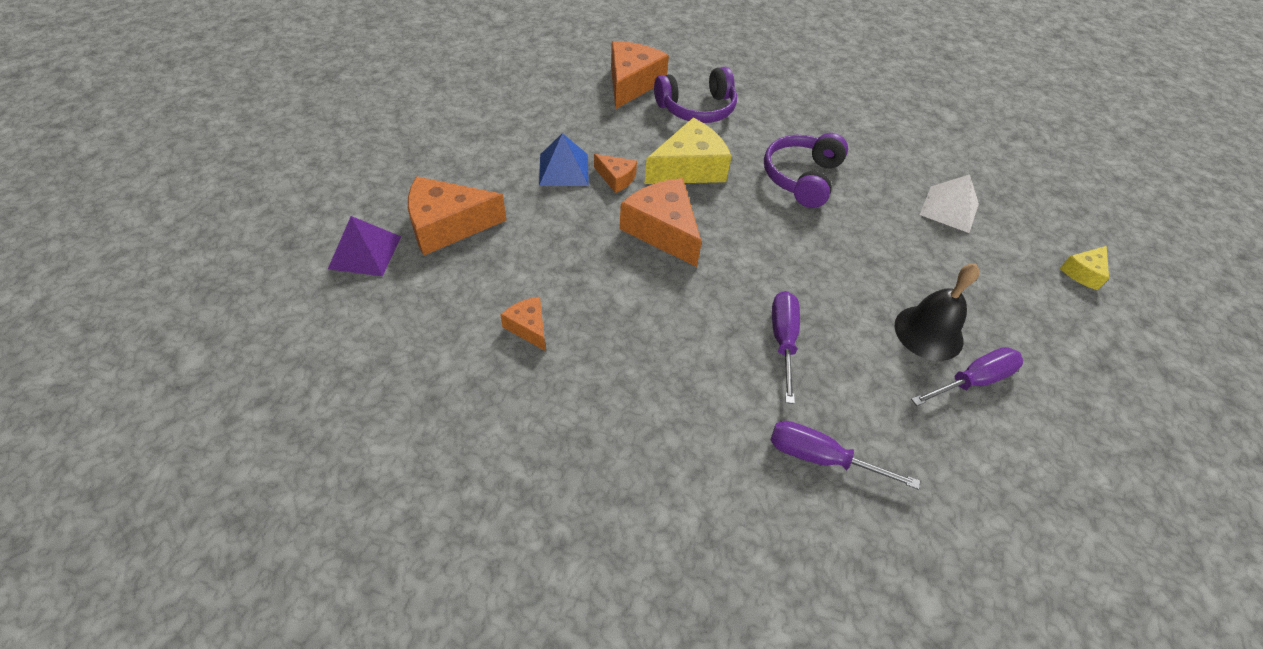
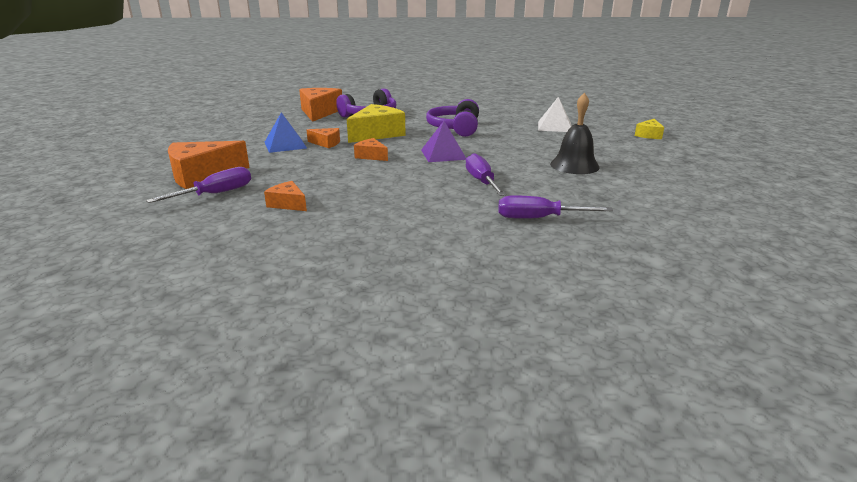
camera: 15 degrees left, 25 degrees down
(365, 252) = (133, 194): purple pyramid -> purple pyramid (443, 154)
(663, 230) = (371, 156): orange cheese -> orange cheese, size x0.52
(972, 381) = (615, 177): purple screwdriver -> purple screwdriver (215, 194)

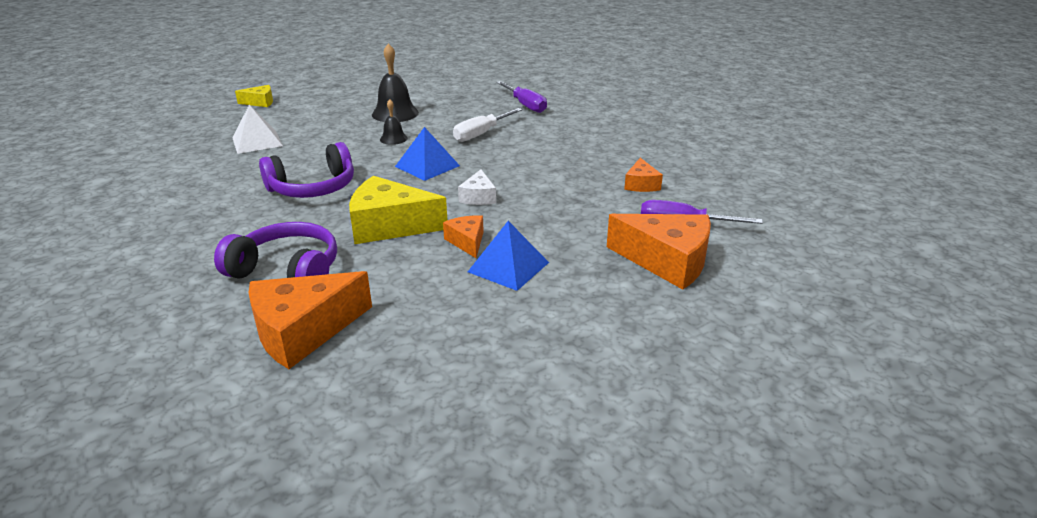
camera: 125 degrees left, 5 degrees up
(371, 156) = (478, 197): orange cheese -> white cheese
(443, 154) = (427, 166): purple pyramid -> blue pyramid
(482, 182) = (481, 134): purple screwdriver -> white screwdriver
(511, 155) = (393, 139): none -> black bell

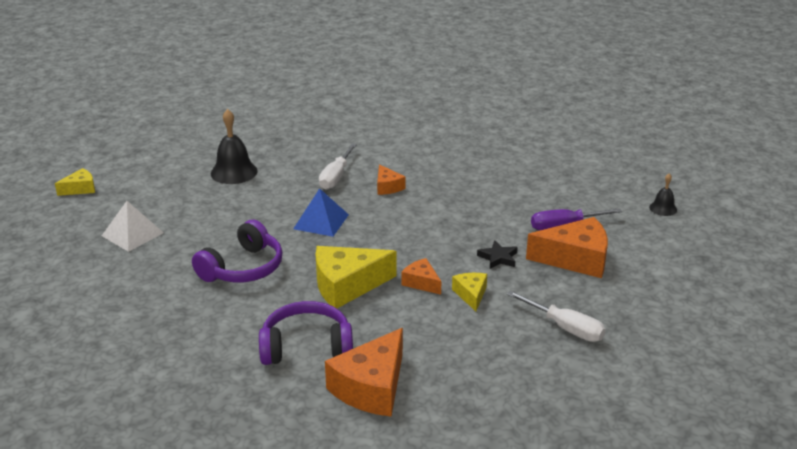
camera: 25 degrees left, 0 degrees up
(393, 139) = (262, 200): black bell -> black bell (663, 208)
(478, 197) = (393, 241): white cheese -> none
(508, 267) = (471, 295): blue pyramid -> yellow cheese
(525, 105) = (346, 136): purple screwdriver -> none
(575, 238) = (498, 258): none -> black star
(586, 332) = (565, 328): none -> white screwdriver
(641, 184) = (507, 197): orange cheese -> orange cheese (387, 187)

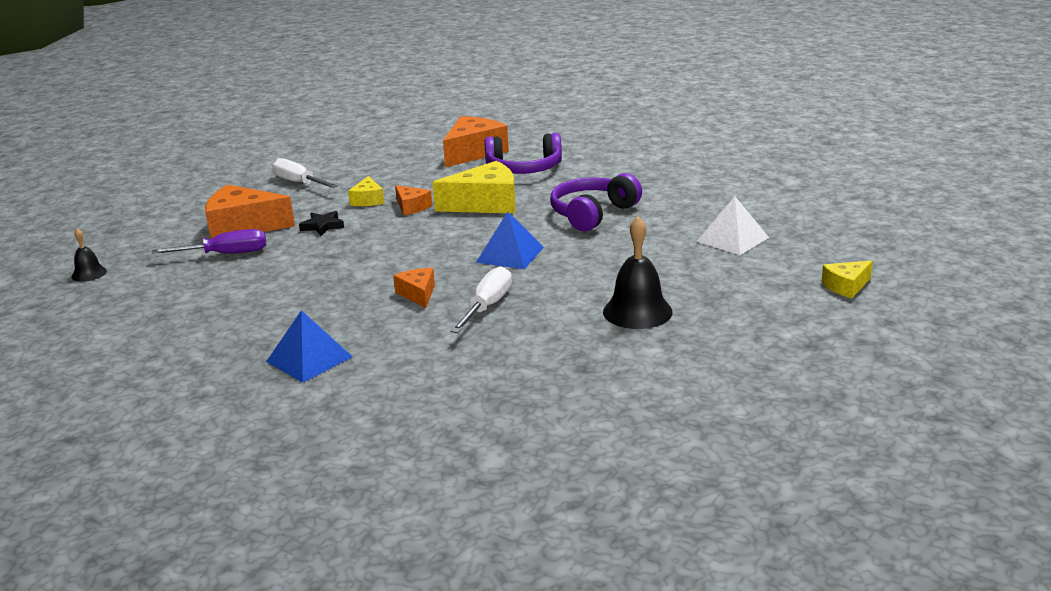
camera: 175 degrees left, 5 degrees down
(442, 144) = (309, 359): none -> blue pyramid

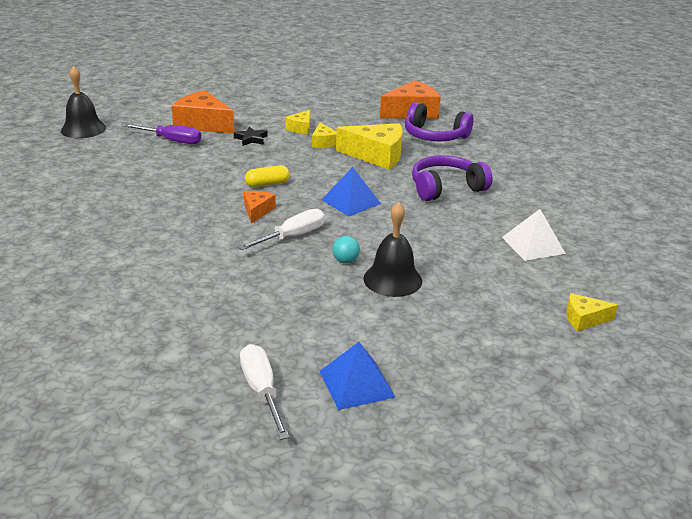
camera: 25 degrees right, 5 degrees up
(89, 274) = (83, 129): black bell -> black bell, size x1.83
(299, 183) = (270, 102): white screwdriver -> white screwdriver (262, 391)
(309, 359) = (141, 234): blue pyramid -> blue pyramid (356, 383)
(397, 265) = (267, 184): none -> yellow capsule
(411, 207) = (323, 142): orange cheese -> yellow cheese
(570, 310) = (345, 261): none -> turquoise ball

